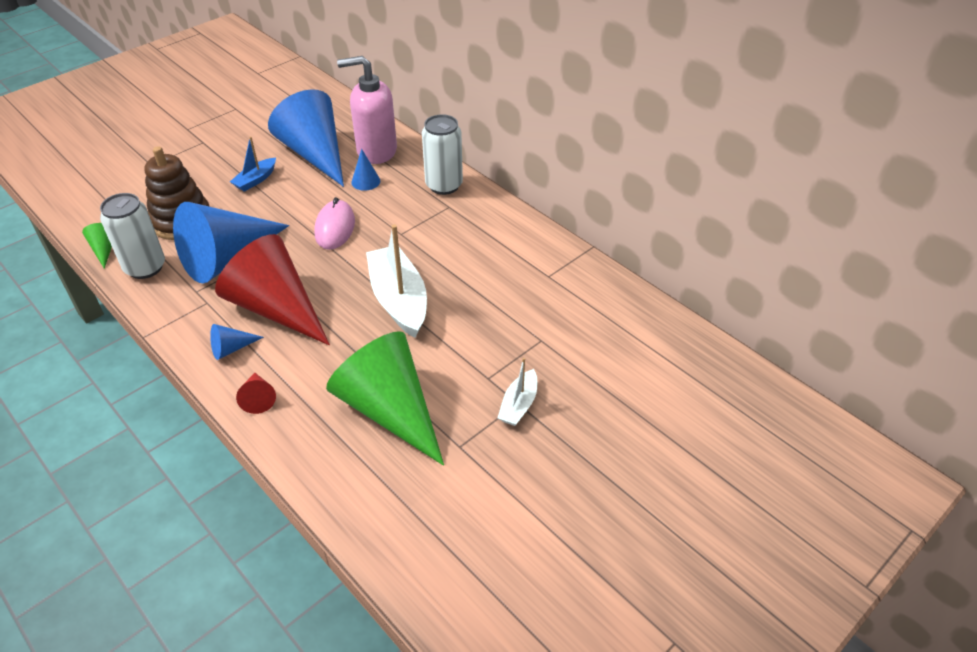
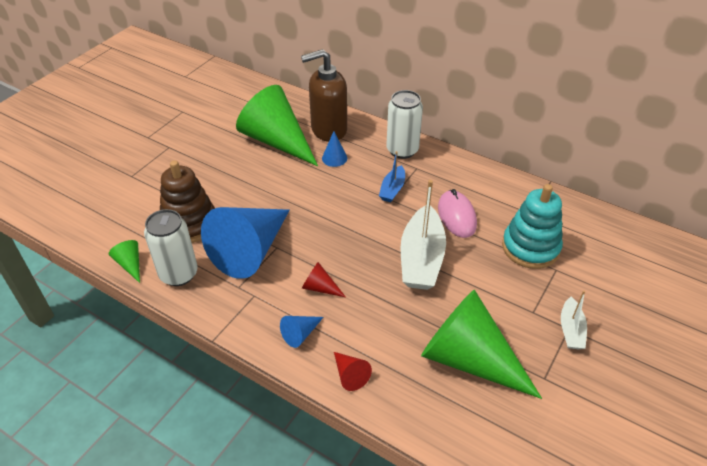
camera: 15 degrees left, 0 degrees up
(255, 180) = (236, 173): blue boat -> blue boat (392, 189)
(276, 308) = (320, 287): red cone -> red cone, size x0.41
(315, 154) = (277, 141): blue cone -> green cone
(335, 228) = (331, 204): pink mouse -> pink mouse (456, 216)
(376, 151) = (328, 130): pink soap dispenser -> brown soap dispenser
(399, 300) = (421, 258): white boat -> white boat turned 135 degrees counterclockwise
(526, 312) = (530, 247): none -> turquoise stacking toy

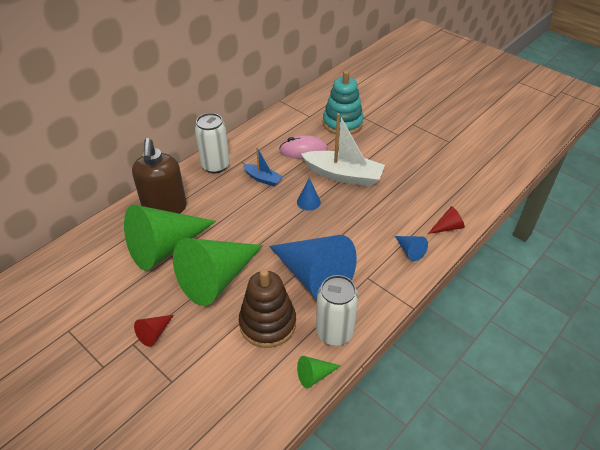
camera: 80 degrees left, 0 degrees up
(320, 287) = (364, 235): red cone -> red cone (154, 333)
(334, 158) = (209, 209): blue cone -> blue cone (308, 202)
(469, 359) = (435, 169): green cone -> green cone (217, 278)
(571, 330) = (414, 123): white boat -> none

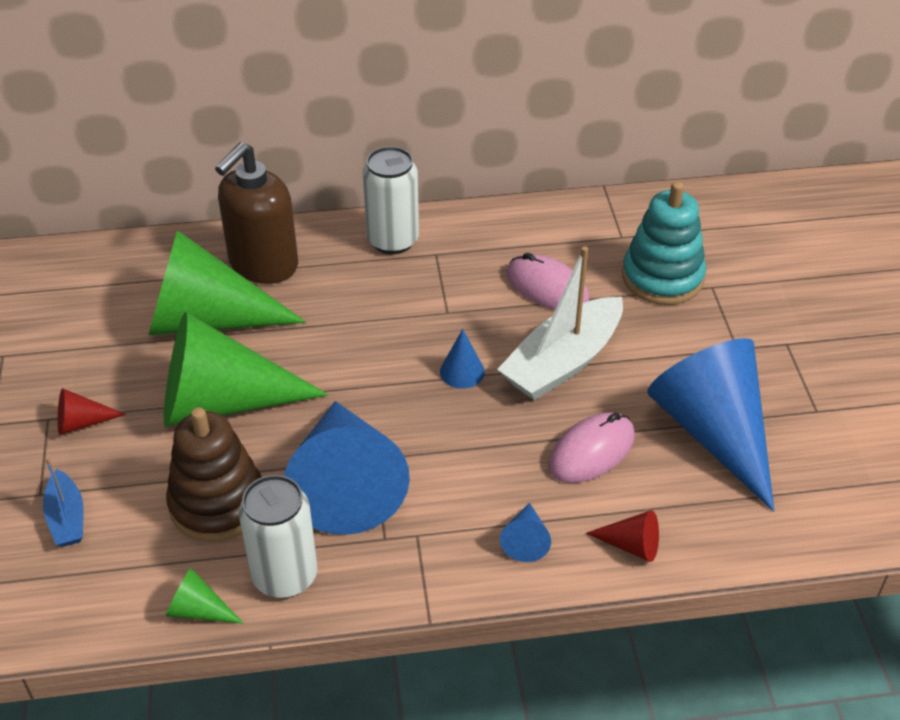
camera: 40 degrees right, 0 degrees up
(263, 179) = (436, 298): blue boat -> blue boat (67, 518)
(343, 175) = (562, 362): white boat -> white boat turned 75 degrees clockwise
(393, 202) = (591, 451): none -> pink mouse
(426, 169) = (713, 432): none -> blue cone

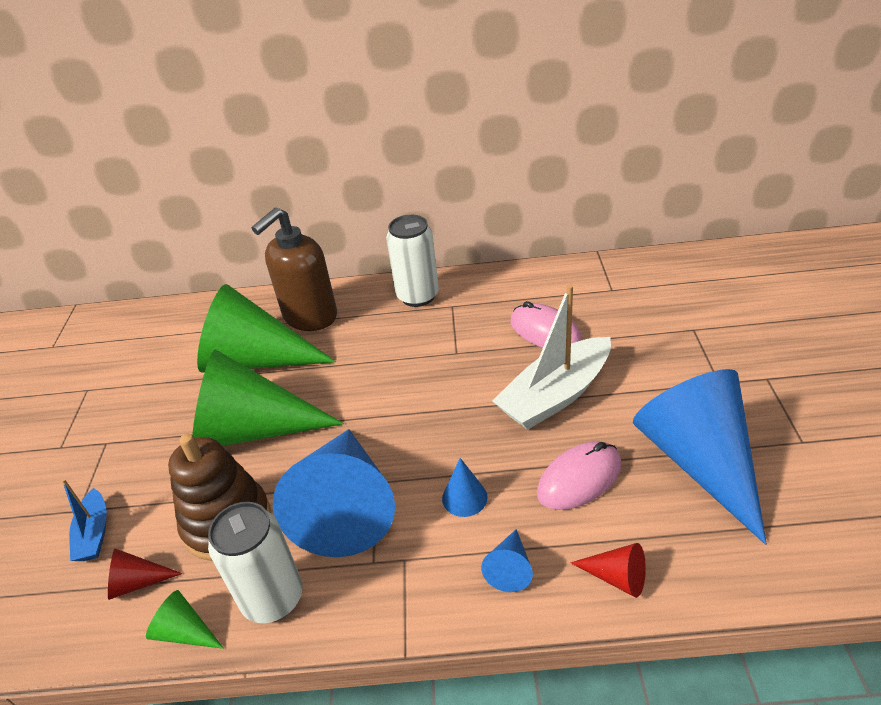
camera: 10 degrees right, 5 degrees down
(82, 422) = (132, 446): red cone -> red cone (137, 582)
(462, 372) = (464, 403): blue cone -> blue cone (464, 497)
(662, 277) = (648, 322): turquoise stacking toy -> none

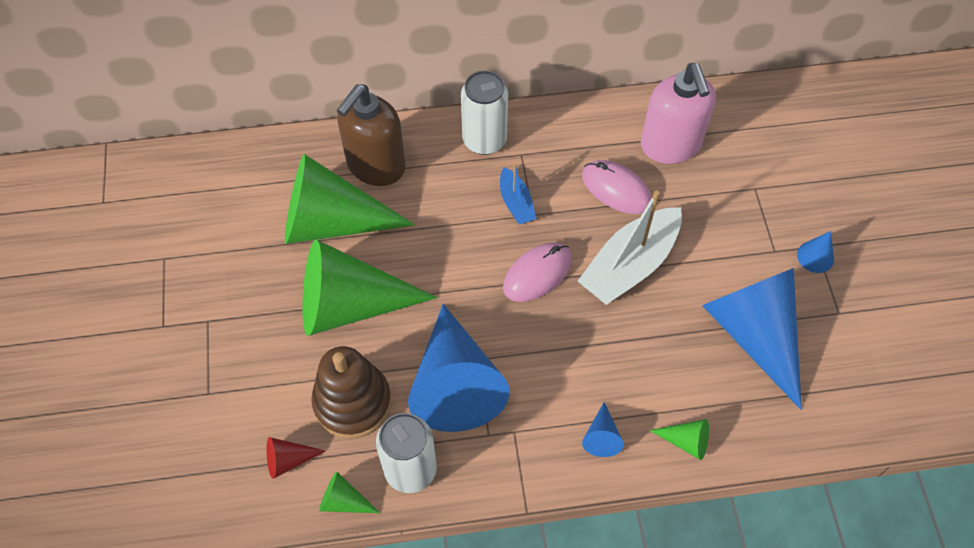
camera: 10 degrees left, 20 degrees up
(94, 533) = (232, 416): blue boat -> blue boat (516, 203)
(464, 497) = (558, 373): blue cone -> blue cone (815, 256)
(579, 479) = (654, 352): pink mouse -> pink mouse (537, 273)
(603, 296) = (671, 145): none -> pink soap dispenser
(616, 577) = (686, 441): red cone -> green cone

